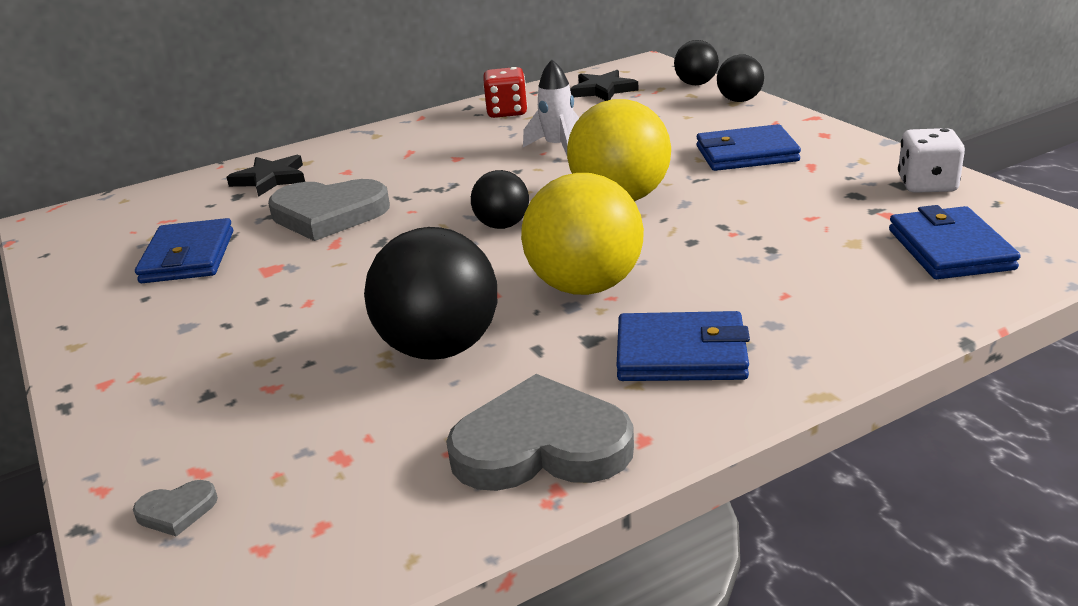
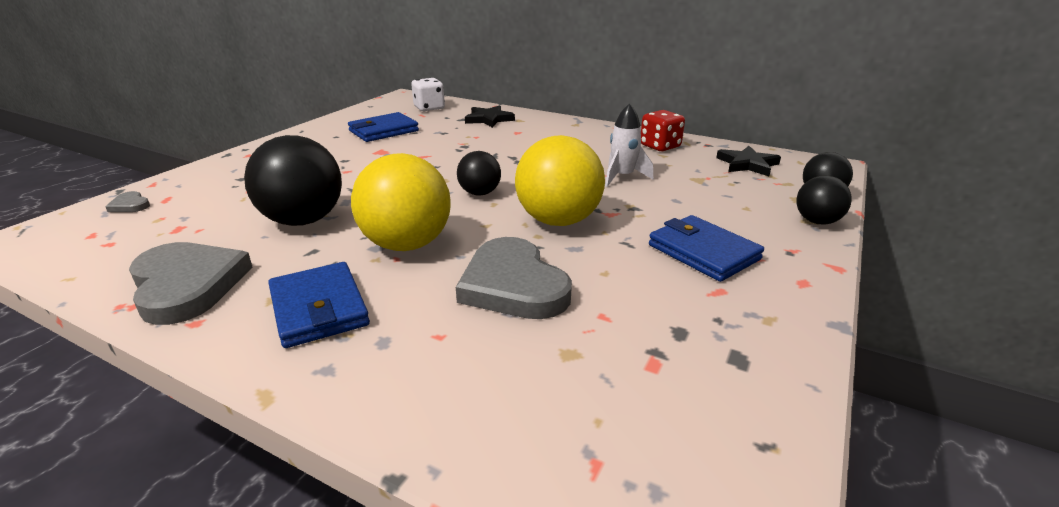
camera: 55 degrees right, 0 degrees up
(328, 214) = (456, 144): grey heart -> grey heart (513, 285)
(927, 185) = (756, 376): white dice -> white dice (429, 108)
(950, 249) = (603, 426): blue wallet -> none

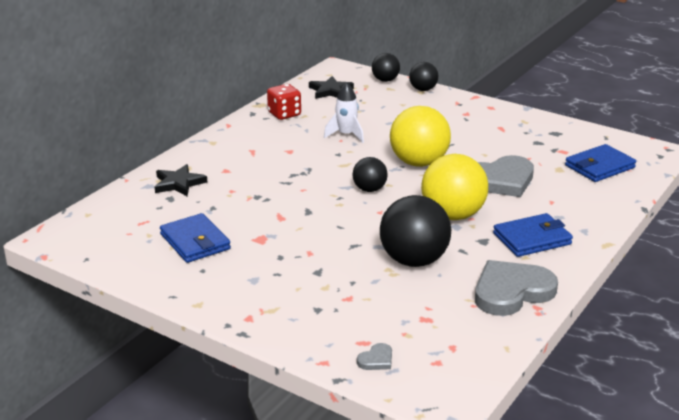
camera: 85 degrees left, 0 degrees up
(429, 108) = (118, 218): white dice -> none
(703, 252) = (460, 125): blue wallet -> blue wallet (599, 167)

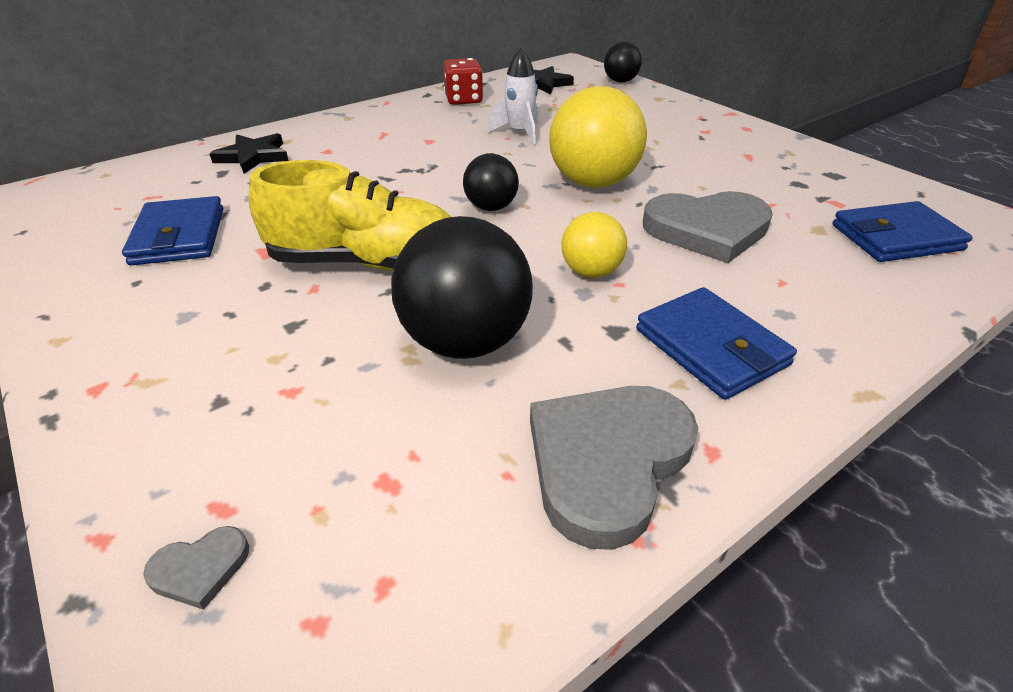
camera: 20 degrees right, 10 degrees up
(325, 234) = (366, 262): none -> yellow shoe
(423, 89) = (662, 96): black ball -> none
(452, 215) = (591, 272): yellow ball -> yellow ball, size x0.55
(511, 292) = (607, 461): grey heart -> grey heart turned 45 degrees counterclockwise
(532, 239) = (711, 347): blue wallet -> blue wallet turned 60 degrees clockwise

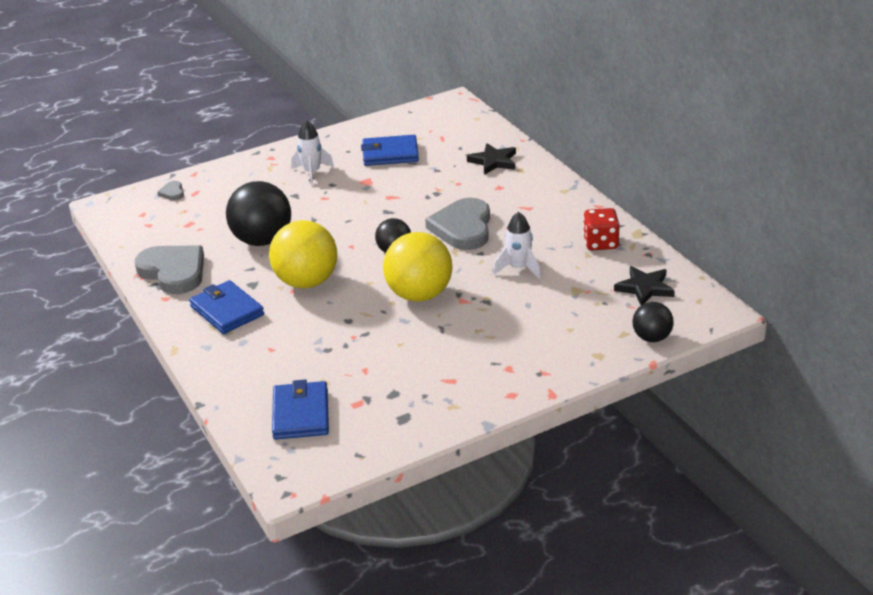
camera: 100 degrees right, 5 degrees down
(206, 314) = (312, 173): none -> white rocket
(366, 262) = (343, 211): yellow shoe -> none
(591, 272) = (306, 282): yellow ball -> yellow ball, size x1.81
(707, 230) = (338, 333): grey heart -> grey heart (463, 228)
(711, 347) = (227, 311): blue wallet -> blue wallet turned 75 degrees clockwise

